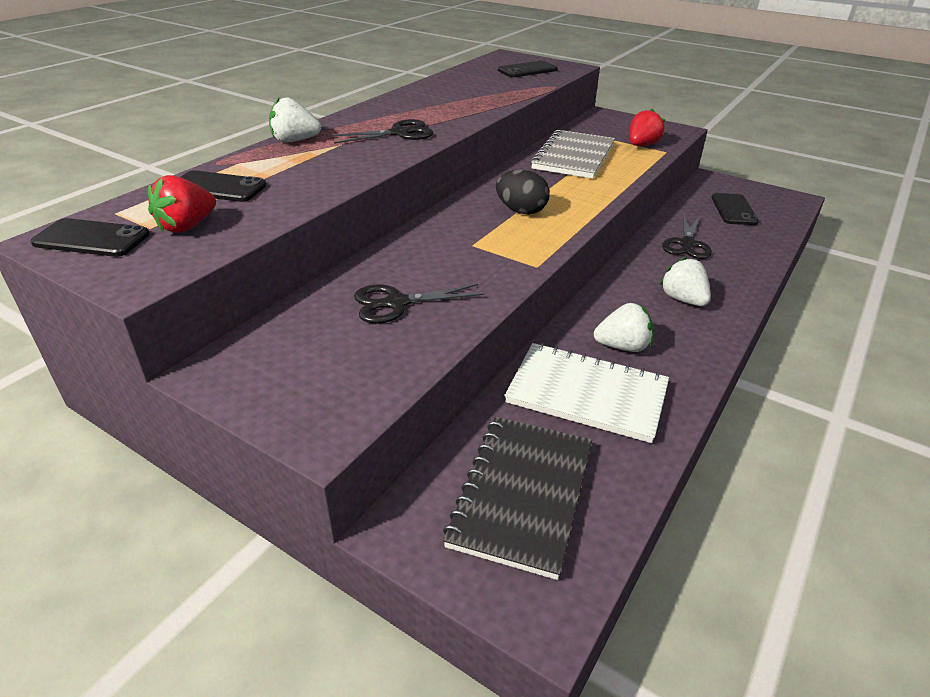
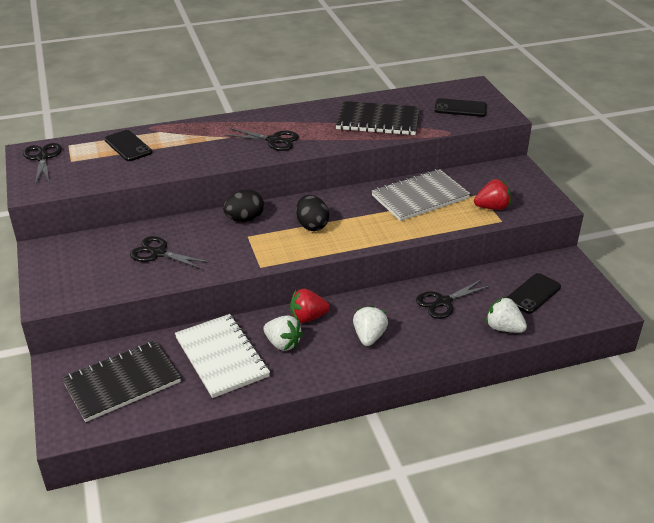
camera: 40 degrees right, 0 degrees up
(92, 239) = (42, 158): black phone -> black scissors
(187, 226) = (85, 167): red strawberry -> red strawberry (308, 317)
(295, 141) = (208, 125): white strawberry -> white strawberry (503, 328)
(441, 231) = (245, 219): none -> black egg
(474, 94) = (378, 121): none -> black notebook

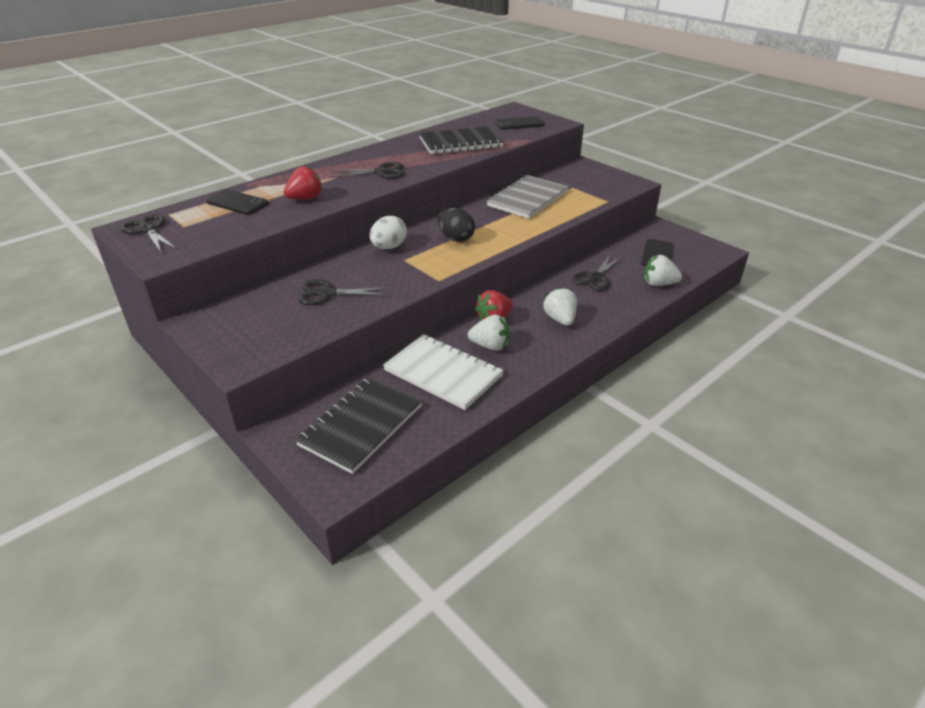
camera: 25 degrees left, 0 degrees up
(245, 219) = (389, 247): black egg -> white egg
(492, 207) = (591, 194): red strawberry -> red strawberry (305, 198)

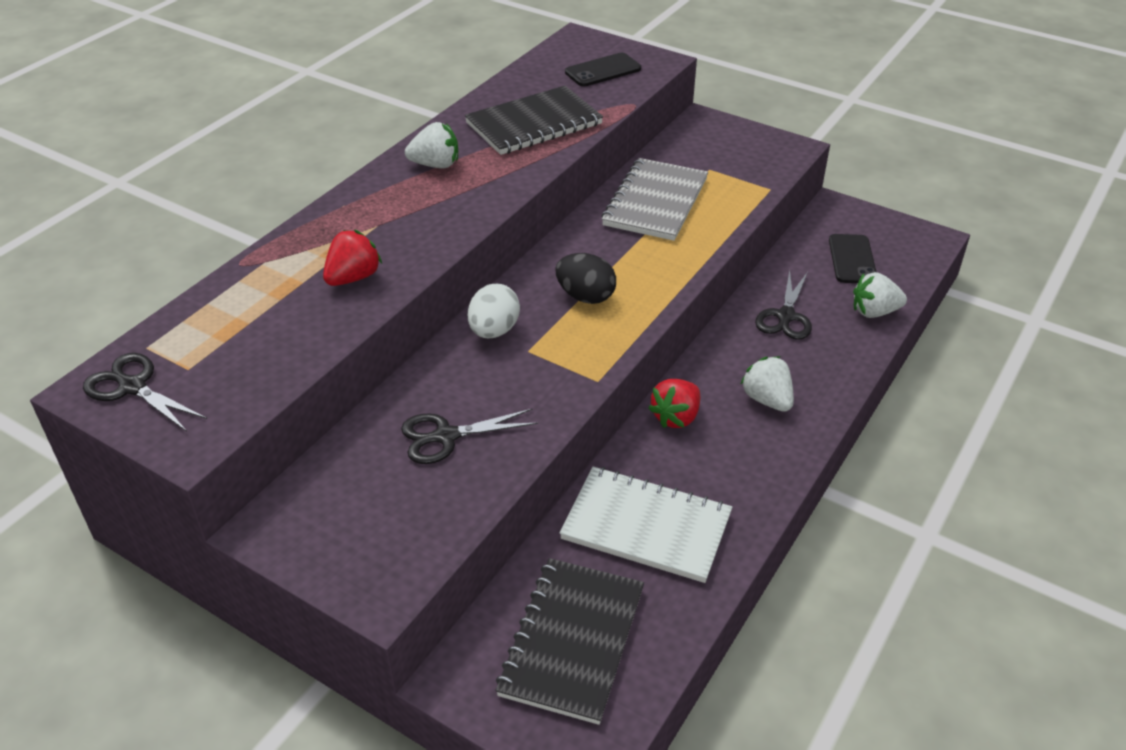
camera: 15 degrees left, 5 degrees up
(237, 203) = (248, 304): black phone -> none
(382, 172) = (444, 203): black scissors -> none
(490, 346) = (691, 465): white strawberry -> white strawberry (435, 165)

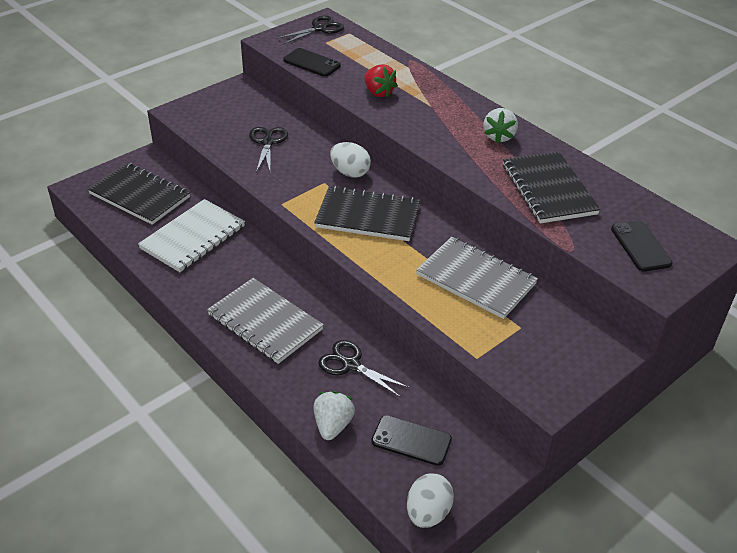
camera: 105 degrees right, 0 degrees up
(272, 367) = (312, 63): none -> black phone
(585, 296) = (367, 216): black egg -> black notebook
(676, 417) = (272, 273): red strawberry -> none
(767, 400) = (265, 322): white strawberry -> grey notebook
(921, 238) = (428, 513): none -> white egg

